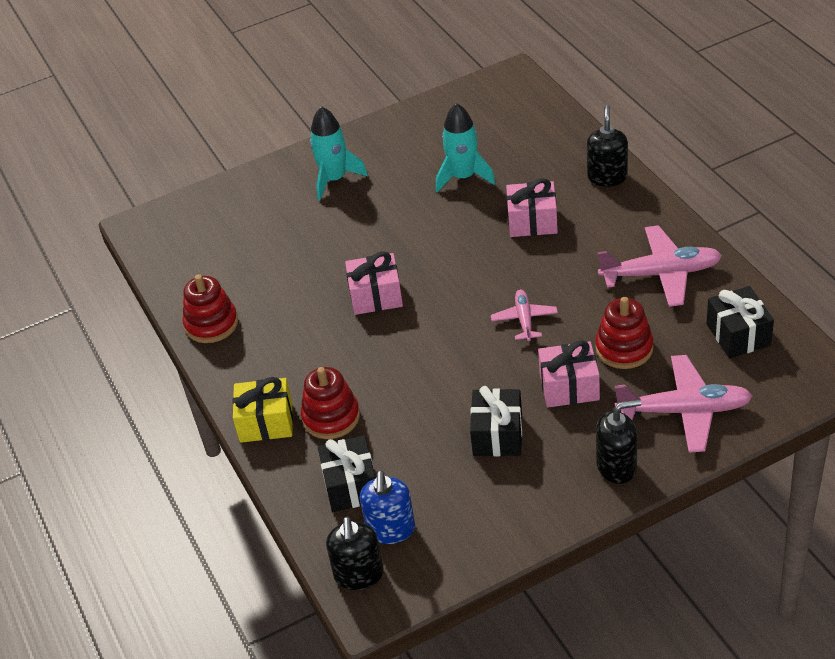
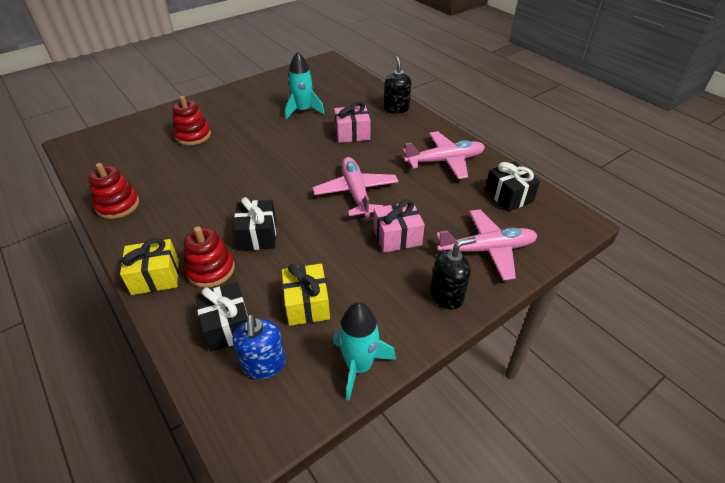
camera: 15 degrees left, 0 degrees up
(334, 179) = (216, 114): turquoise rocket -> turquoise rocket (359, 366)
(359, 575) = (235, 412): black soap dispenser -> none
(376, 296) = (246, 182): pink gift -> none
(444, 466) = (307, 304): none -> yellow gift
(497, 435) = (347, 276): black gift -> black gift (258, 235)
(524, 319) = (356, 192): pink plane -> pink plane, size x1.77
(624, 348) = (431, 208): red stacking toy -> red stacking toy (193, 135)

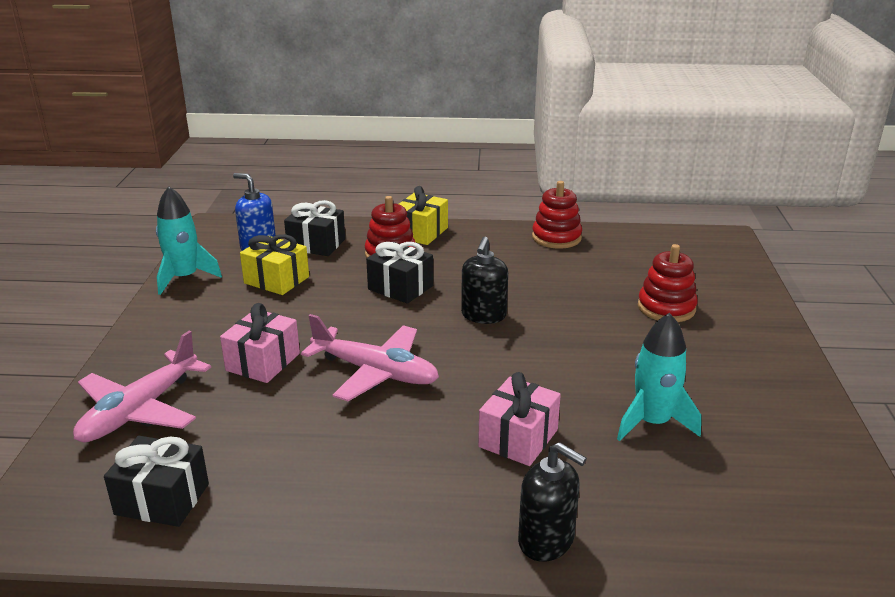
camera: 130 degrees right, 15 degrees down
(445, 161) = (321, 492): pink plane -> none
(447, 295) = (151, 349): black soap dispenser -> black soap dispenser (483, 315)

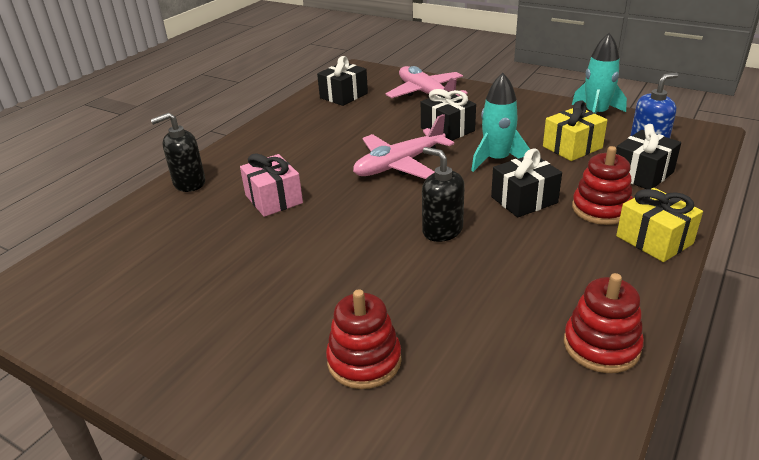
camera: 120 degrees right, 5 degrees up
(263, 362) = (447, 129): pink gift -> black gift
(653, 422) = (221, 262): turquoise rocket -> turquoise rocket (496, 160)

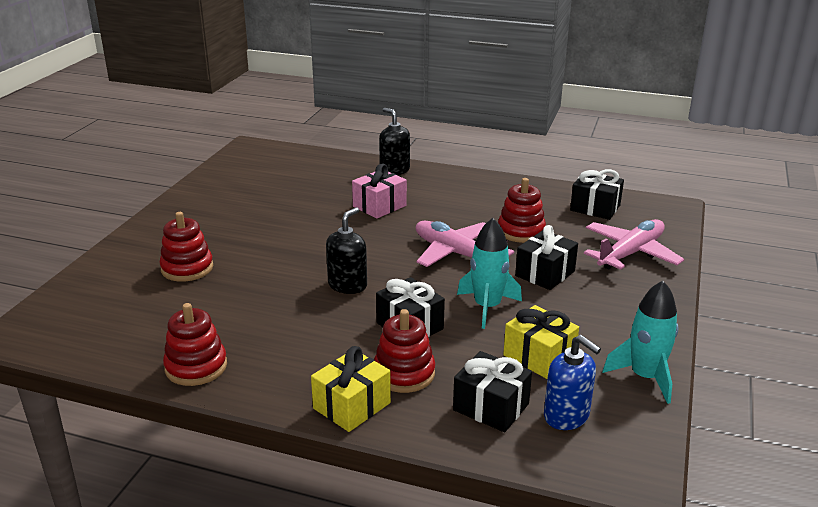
camera: 75 degrees right, 5 degrees down
(369, 130) = (521, 231): none -> red stacking toy

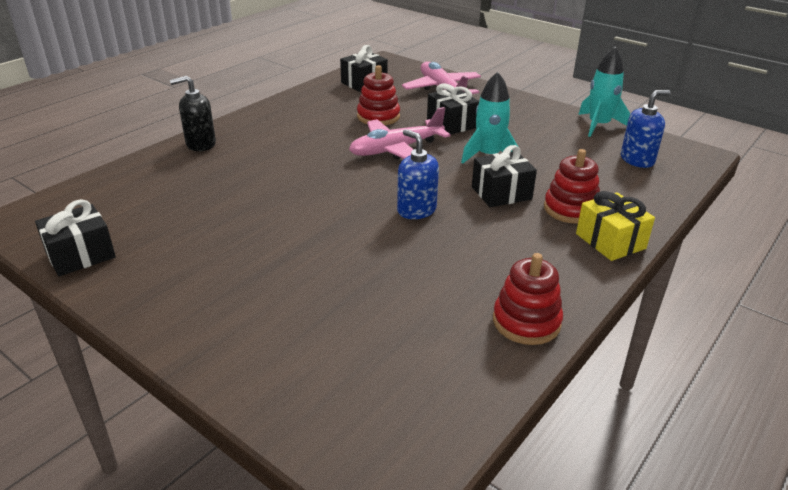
camera: 70 degrees left, 5 degrees up
(187, 268) = (311, 307): red stacking toy -> none
(347, 285) = (416, 210): black soap dispenser -> blue soap dispenser
(379, 206) = (272, 166): pink gift -> none
(491, 407) = (622, 183): black gift -> black gift (81, 255)
(539, 356) = (564, 152): yellow gift -> none

